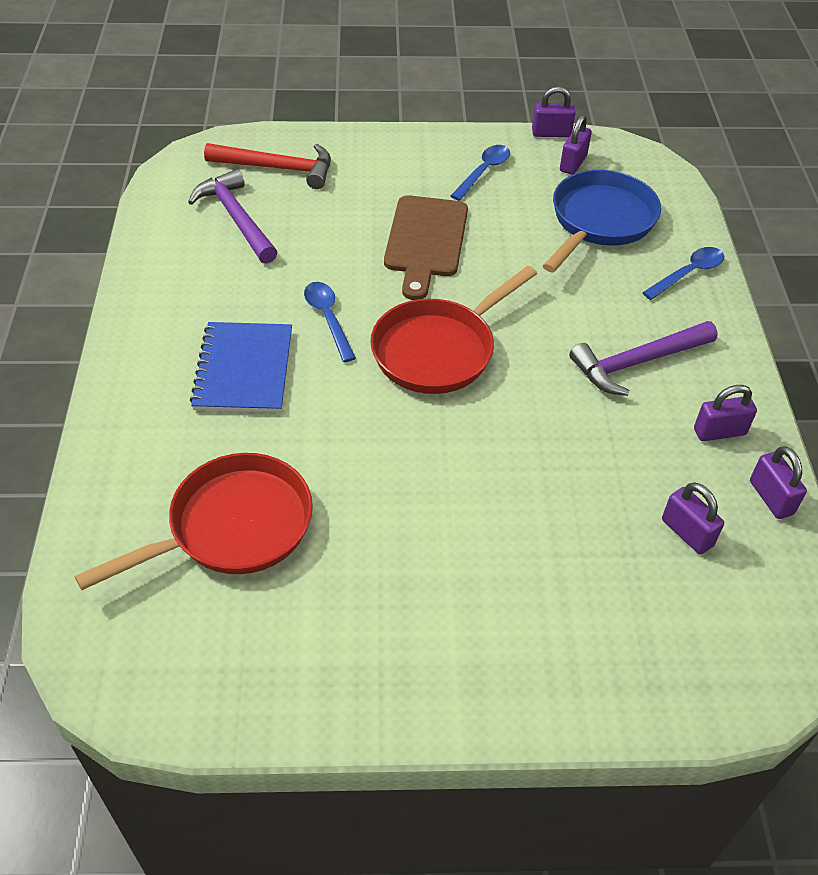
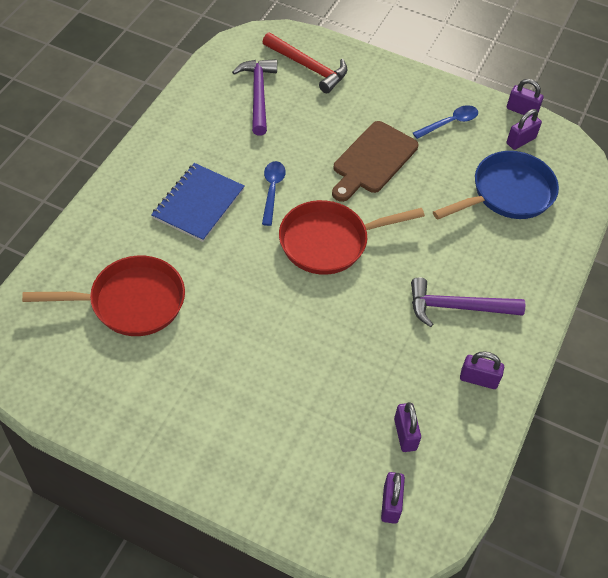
camera: 25 degrees right, 5 degrees up
(688, 274) = (543, 258): blue spoon -> none
(771, 498) = (479, 438): purple padlock -> purple padlock (390, 504)

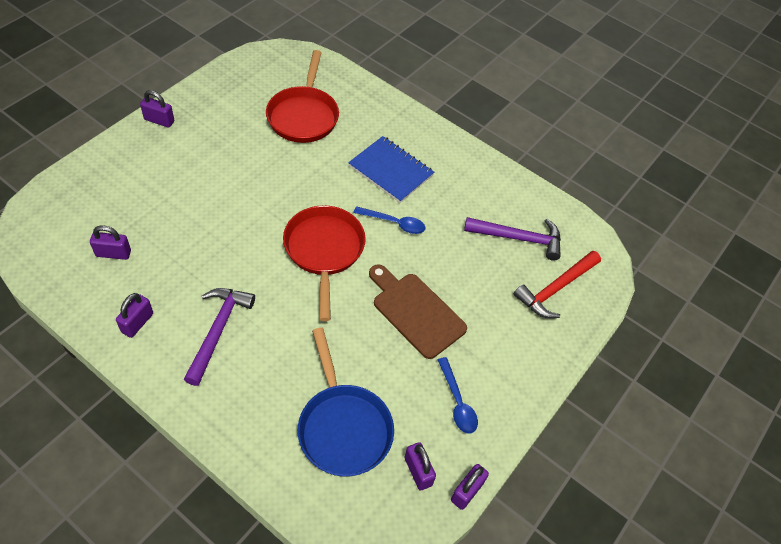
camera: 100 degrees right, 0 degrees up
(390, 504) = (62, 228): purple padlock -> purple padlock (159, 120)

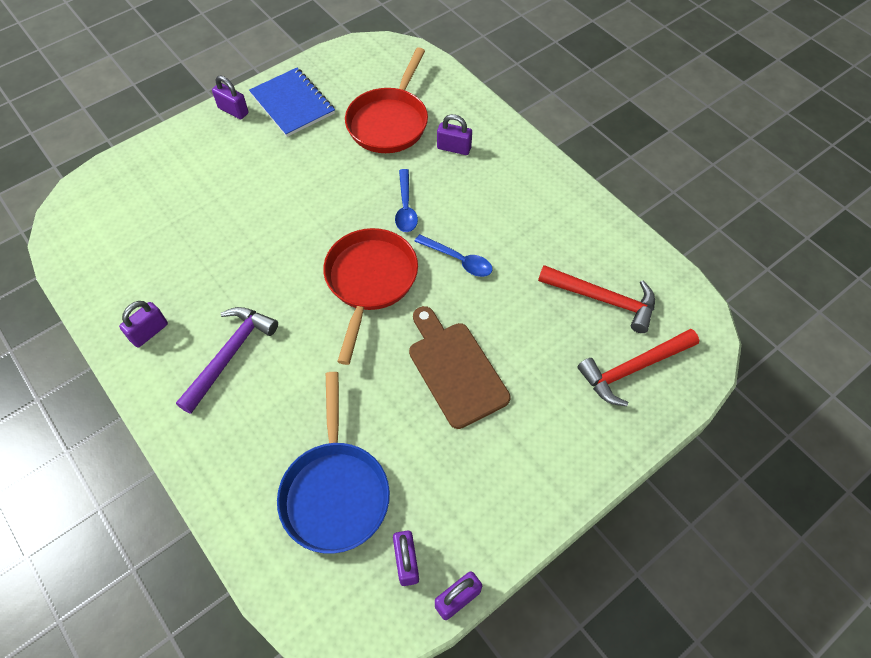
camera: 20 degrees right, 5 degrees up
(113, 253) = (146, 251): purple padlock -> purple padlock (454, 148)
(391, 170) = (471, 197): blue notebook -> blue notebook (292, 104)
(457, 402) = (475, 487): blue spoon -> blue spoon (405, 207)
(518, 238) = (603, 299): purple hammer -> red hammer

